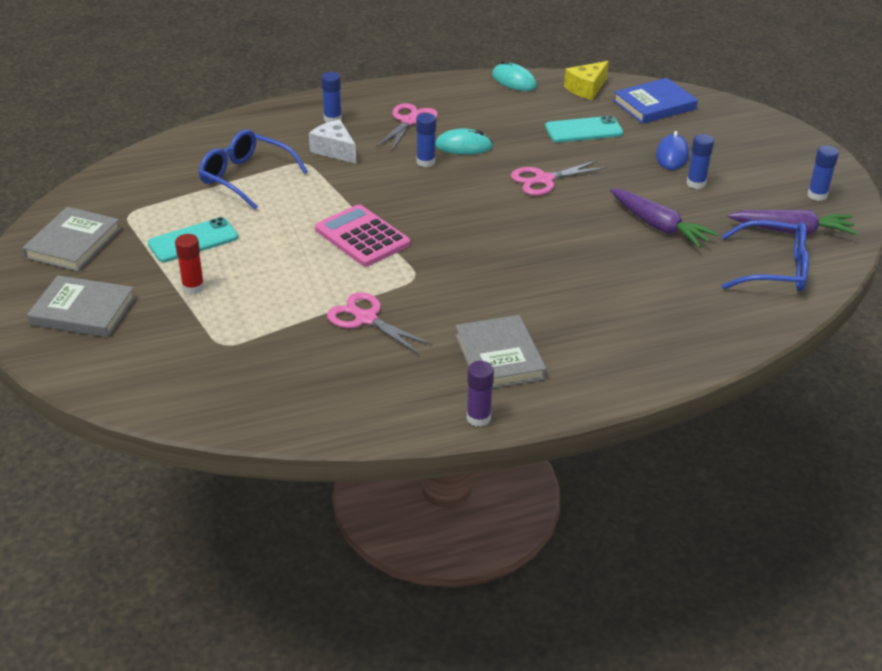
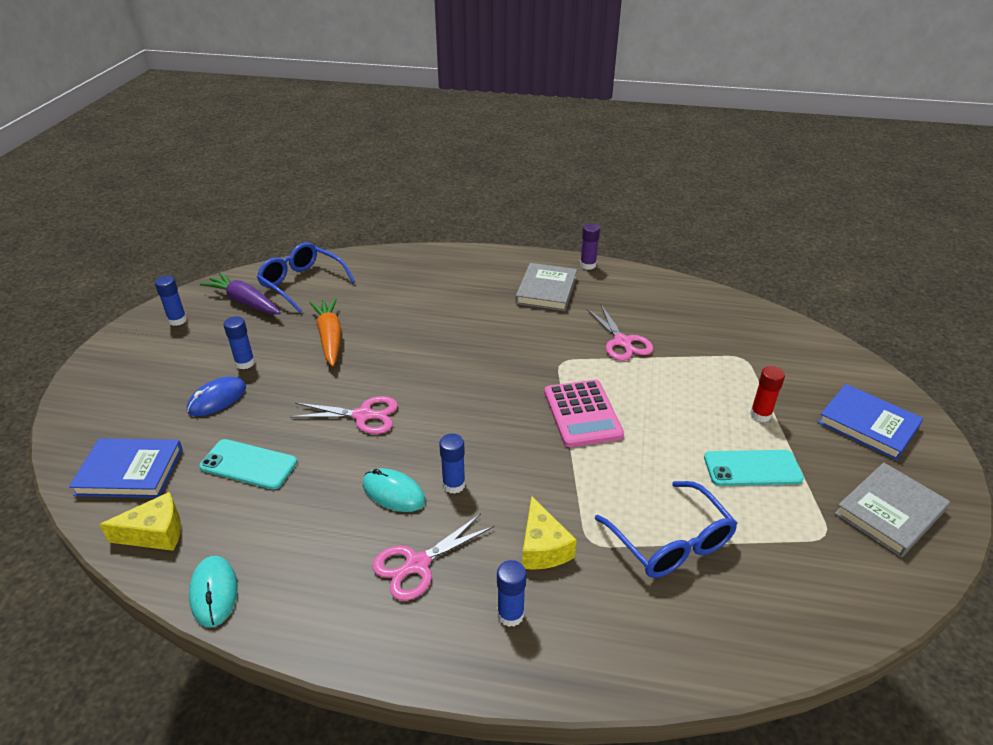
camera: 150 degrees left, 0 degrees up
(83, 311) = (867, 425): grey book -> blue book
(334, 150) = (542, 548): white cheese -> yellow cheese
(659, 226) = (330, 337): purple carrot -> orange carrot

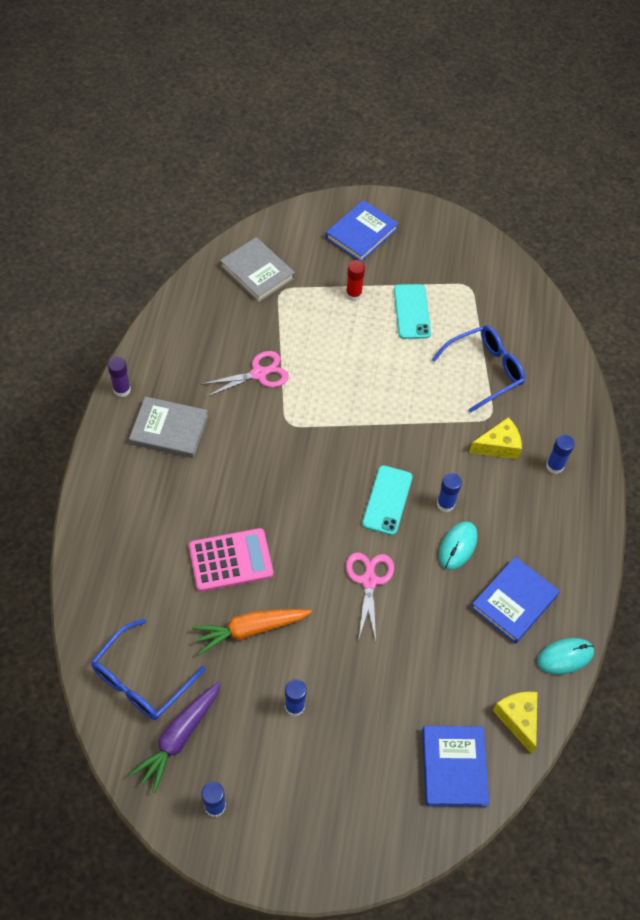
camera: 95 degrees left, 20 degrees up
(217, 399) = (352, 718): blue mouse -> none
(248, 464) = (436, 665): turquoise phone -> turquoise phone (387, 500)
(306, 543) = (514, 601): none -> blue book
(417, 564) = (522, 524): pink scissors -> none
(582, 414) = (358, 412): pink calculator -> pink calculator (231, 560)
(889, 512) = (445, 247): grey book -> grey book (257, 272)

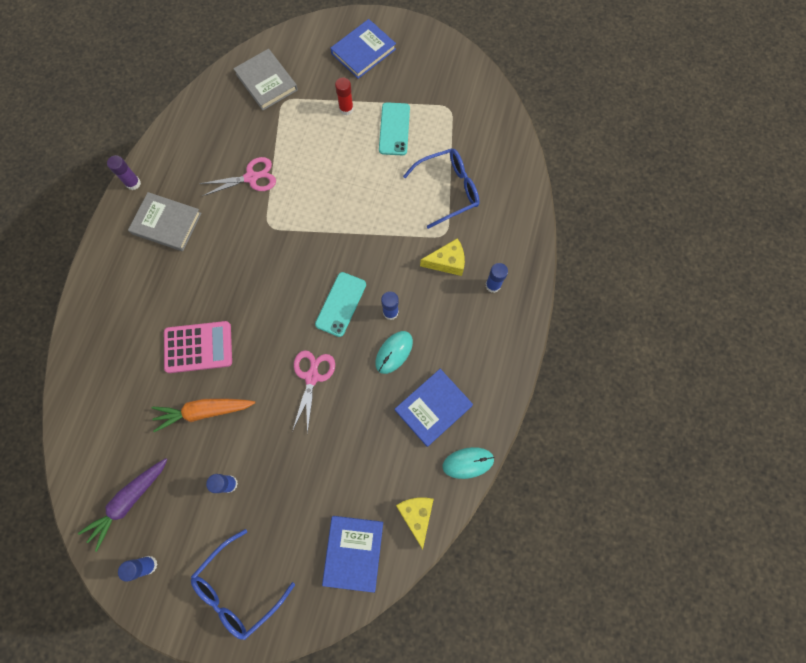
camera: 10 degrees right, 15 degrees up
(141, 679) = (107, 447): blue glasses -> blue glasses (238, 588)

